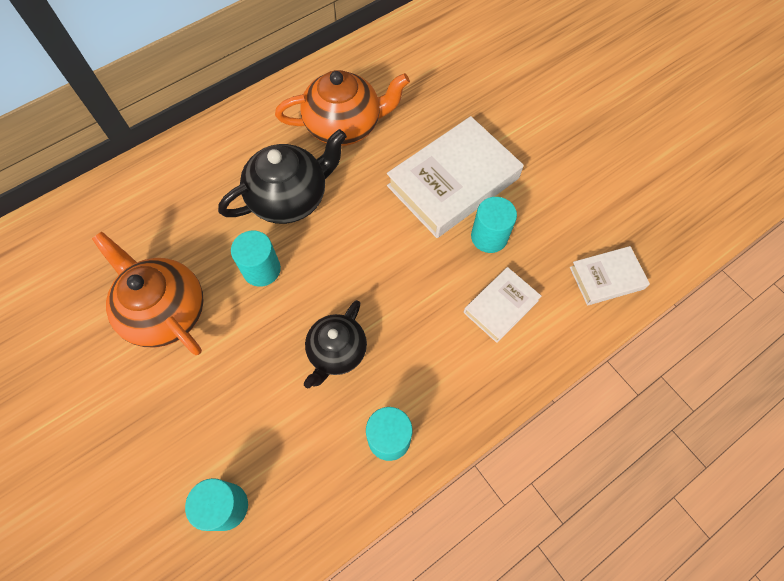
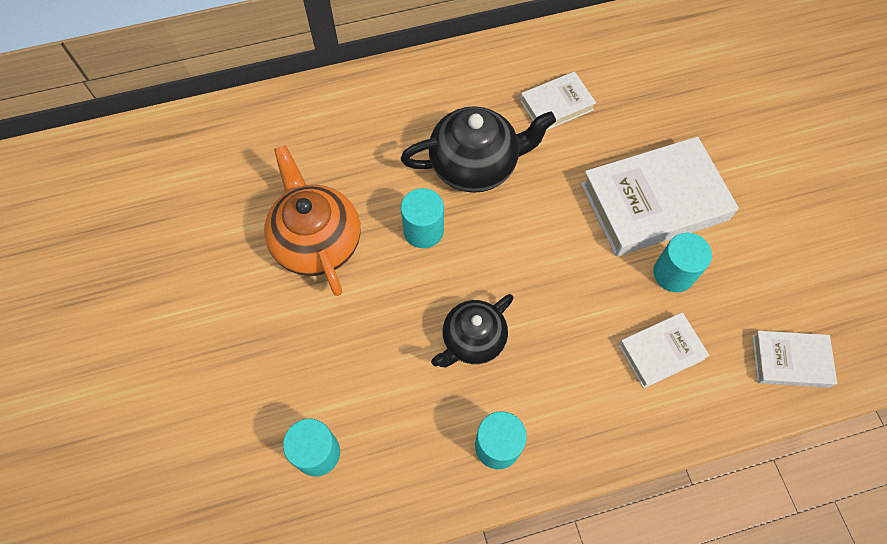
camera: 20 degrees right, 0 degrees up
(344, 126) = (556, 105): orange teapot -> white book

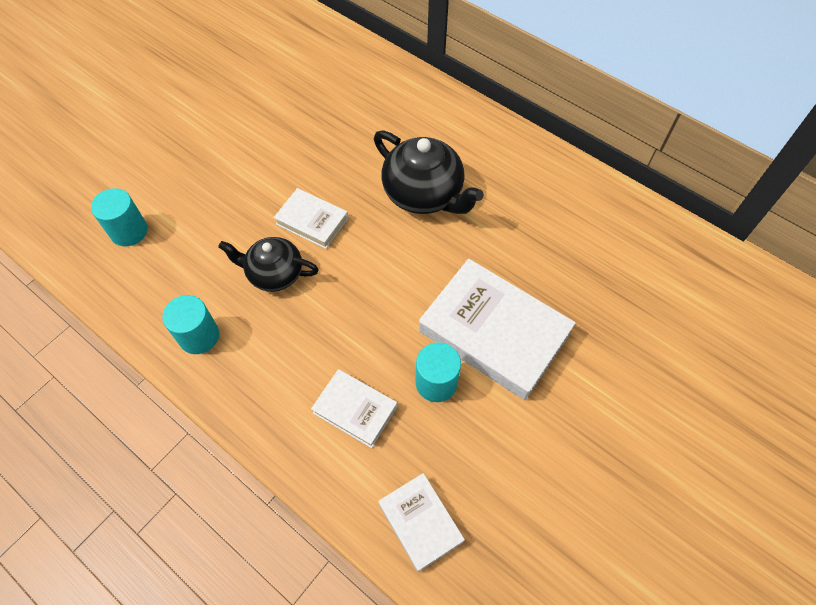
camera: 55 degrees right, 5 degrees down
(317, 241) = (286, 140): orange teapot -> none
(423, 230) = (342, 194): turquoise cylinder -> none
(556, 105) = (525, 216): white book -> white book (312, 221)

